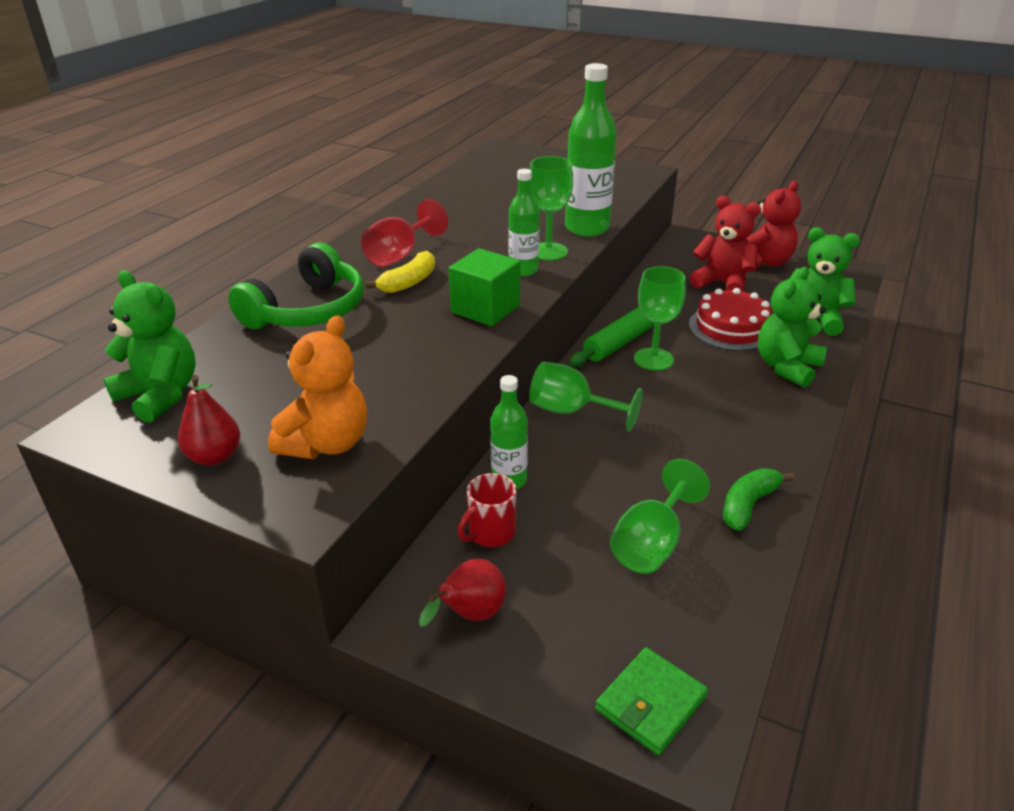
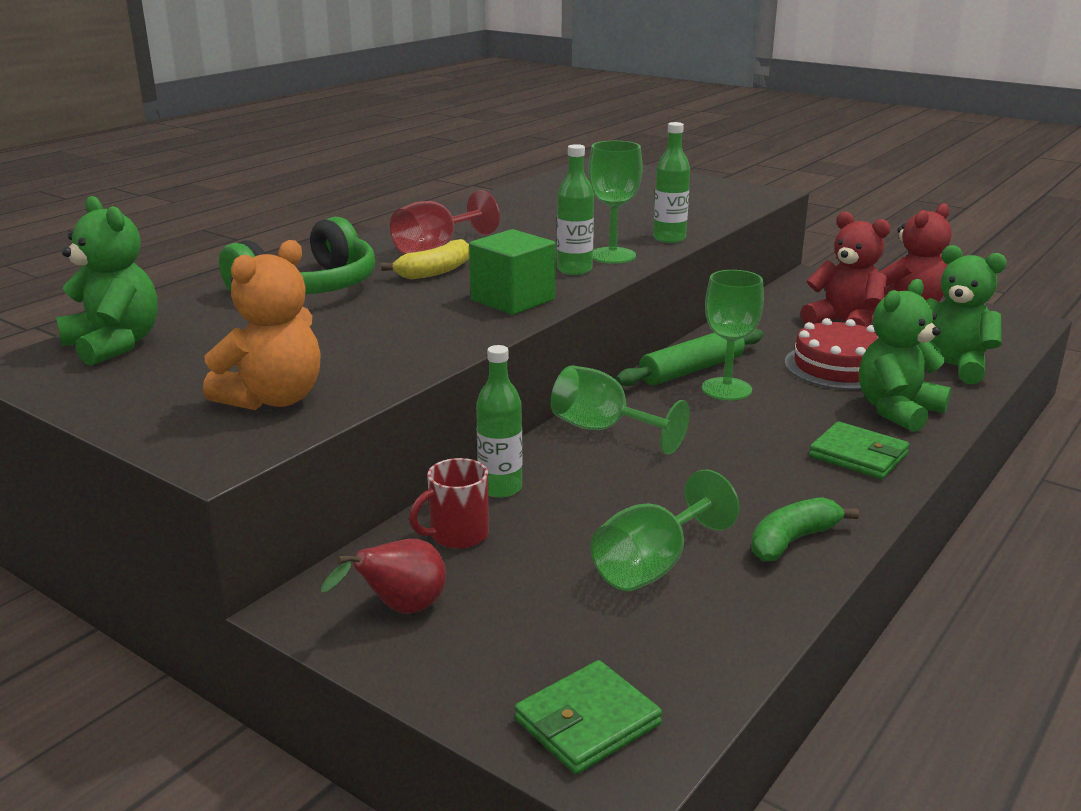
camera: 10 degrees right, 10 degrees down
(215, 456) = (146, 399): red pear -> none
(587, 228) = (669, 238): green bottle -> green bottle, size x0.60
(771, 415) = (858, 455): none -> green wallet

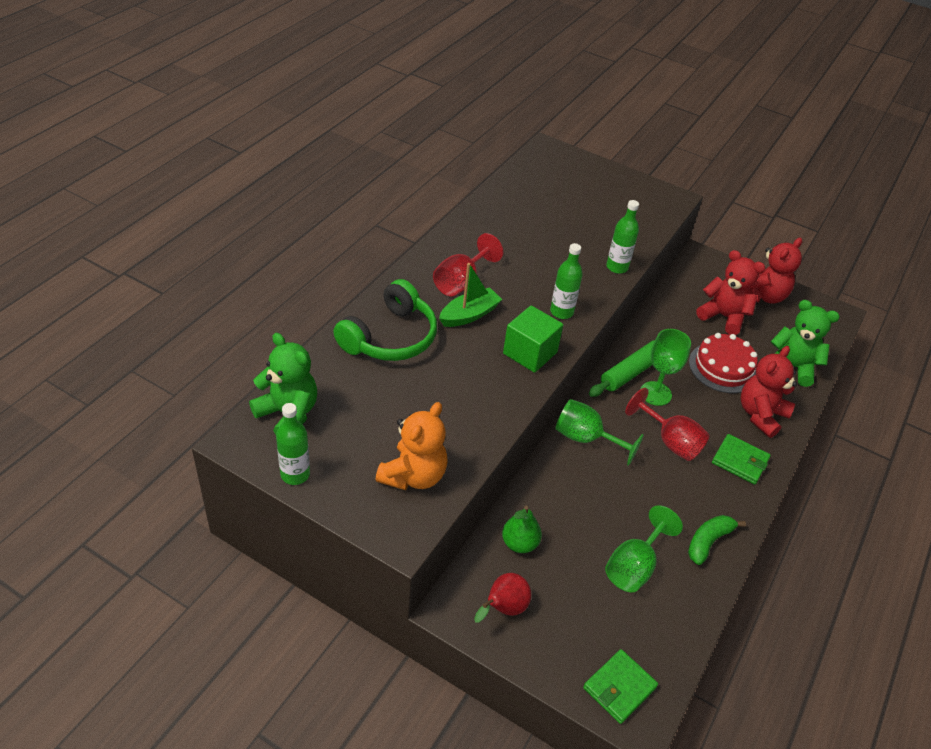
camera: 10 degrees left, 20 degrees up
(435, 271) = (469, 315): yellow banana -> green boat
(457, 535) = (519, 543): red mug -> green pear
(500, 488) = (535, 499): green bottle -> green bottle (295, 474)
(612, 256) = (583, 292): green goblet -> none
(742, 434) = (670, 441): none -> red goblet
(897, 410) = (760, 415): green teddy bear -> red teddy bear

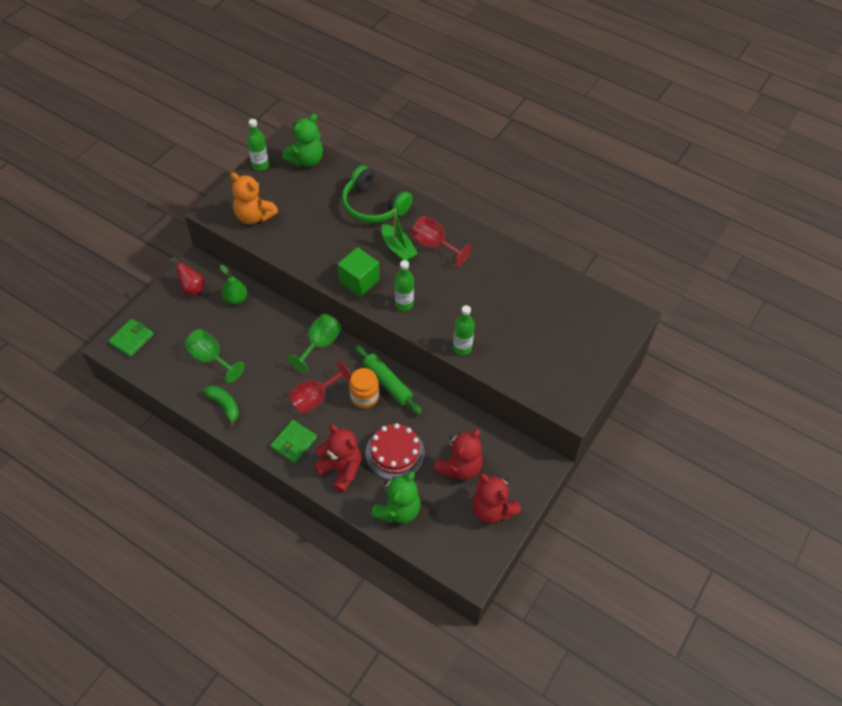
camera: 95 degrees right, 10 degrees up
(619, 688) = (131, 339): green wallet -> green wallet turned 75 degrees clockwise
(655, 393) = (364, 396): green goblet -> orange jar

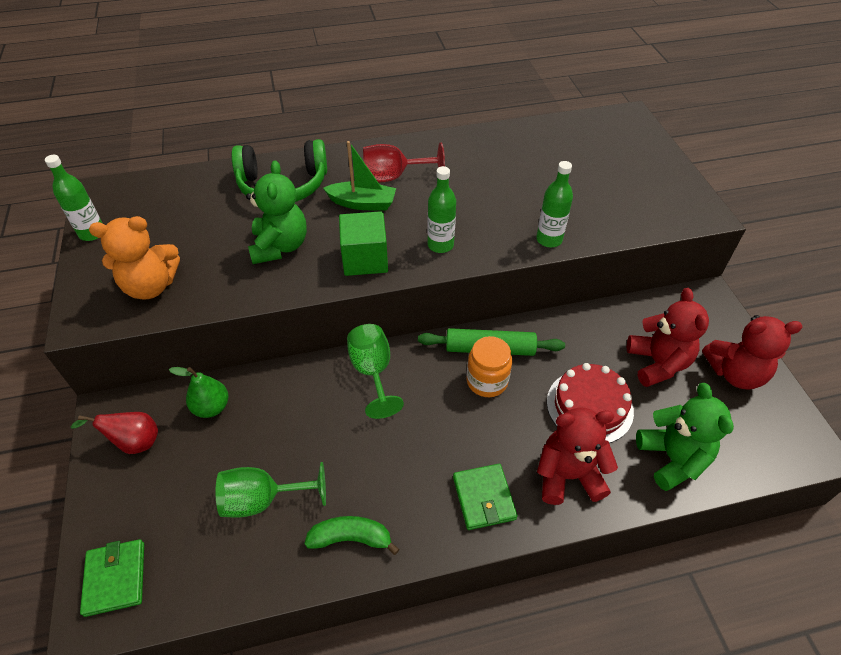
camera: 45 degrees left, 5 degrees down
(306, 160) = (147, 194): green teddy bear -> green teddy bear (280, 246)
(315, 398) = (442, 429): red goblet -> none

